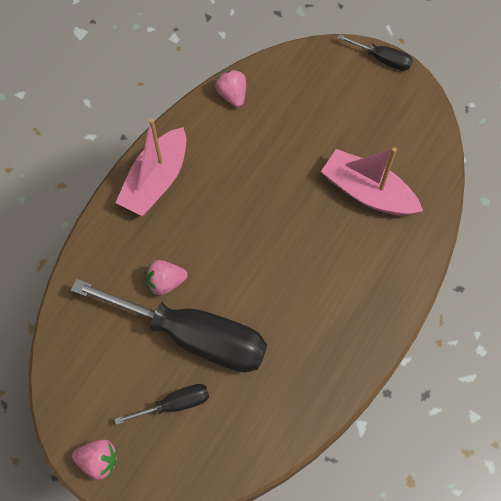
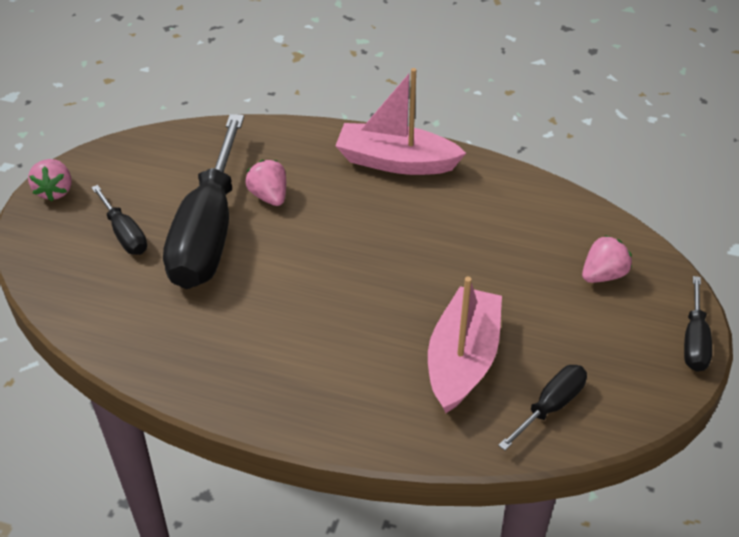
camera: 75 degrees right, 20 degrees down
(232, 95) = (546, 200): pink strawberry -> pink strawberry (603, 275)
(416, 154) = (550, 406): none -> black screwdriver

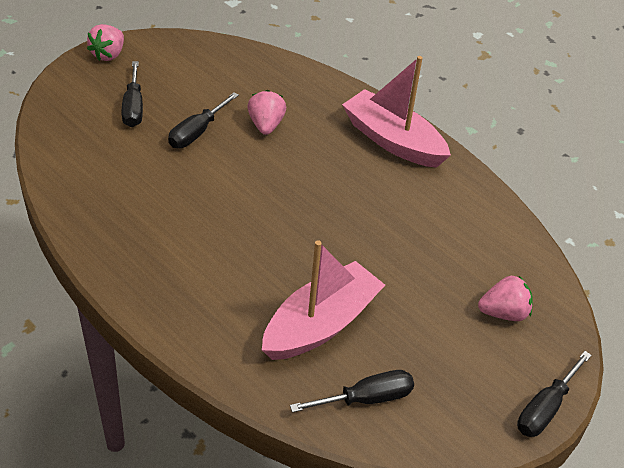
camera: 25 degrees right, 0 degrees up
(208, 232) = (197, 132): black screwdriver -> black screwdriver, size x0.45

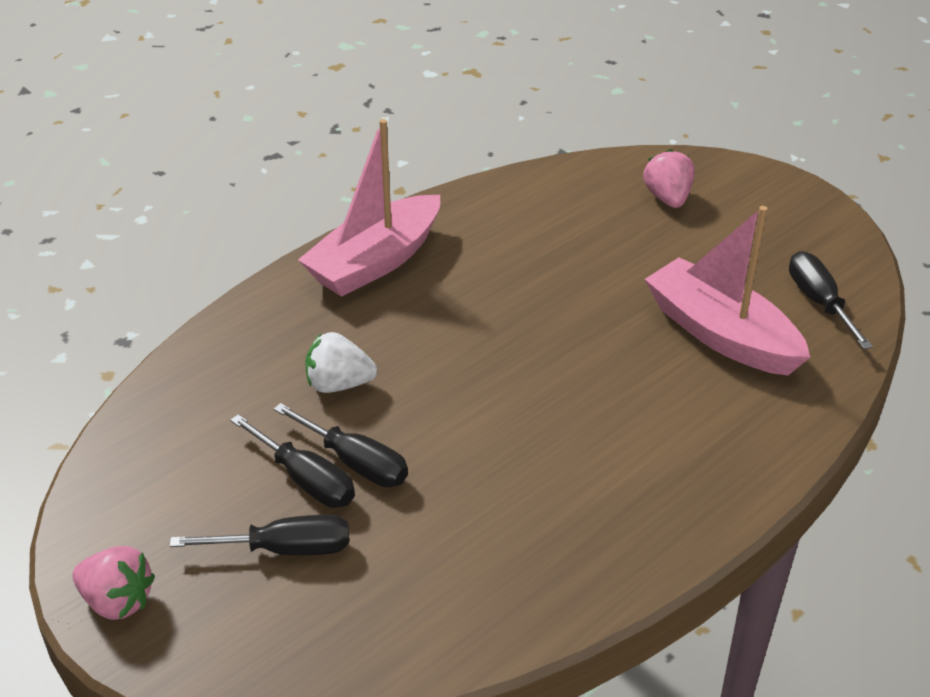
camera: 85 degrees left, 5 degrees down
(266, 125) = (339, 384): pink strawberry -> white strawberry
(545, 408) = (789, 185): black screwdriver -> black screwdriver (306, 480)

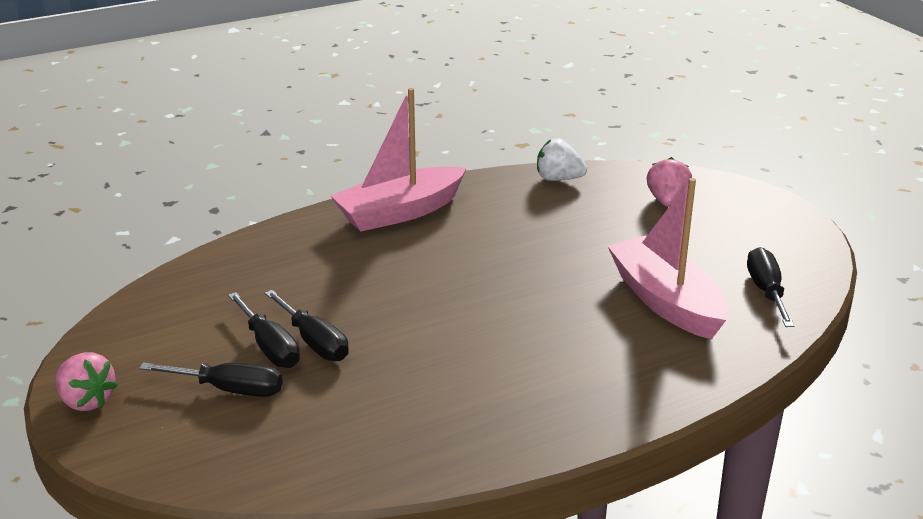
camera: 15 degrees right, 10 degrees down
(339, 384) = (328, 288): white strawberry -> white strawberry (558, 179)

